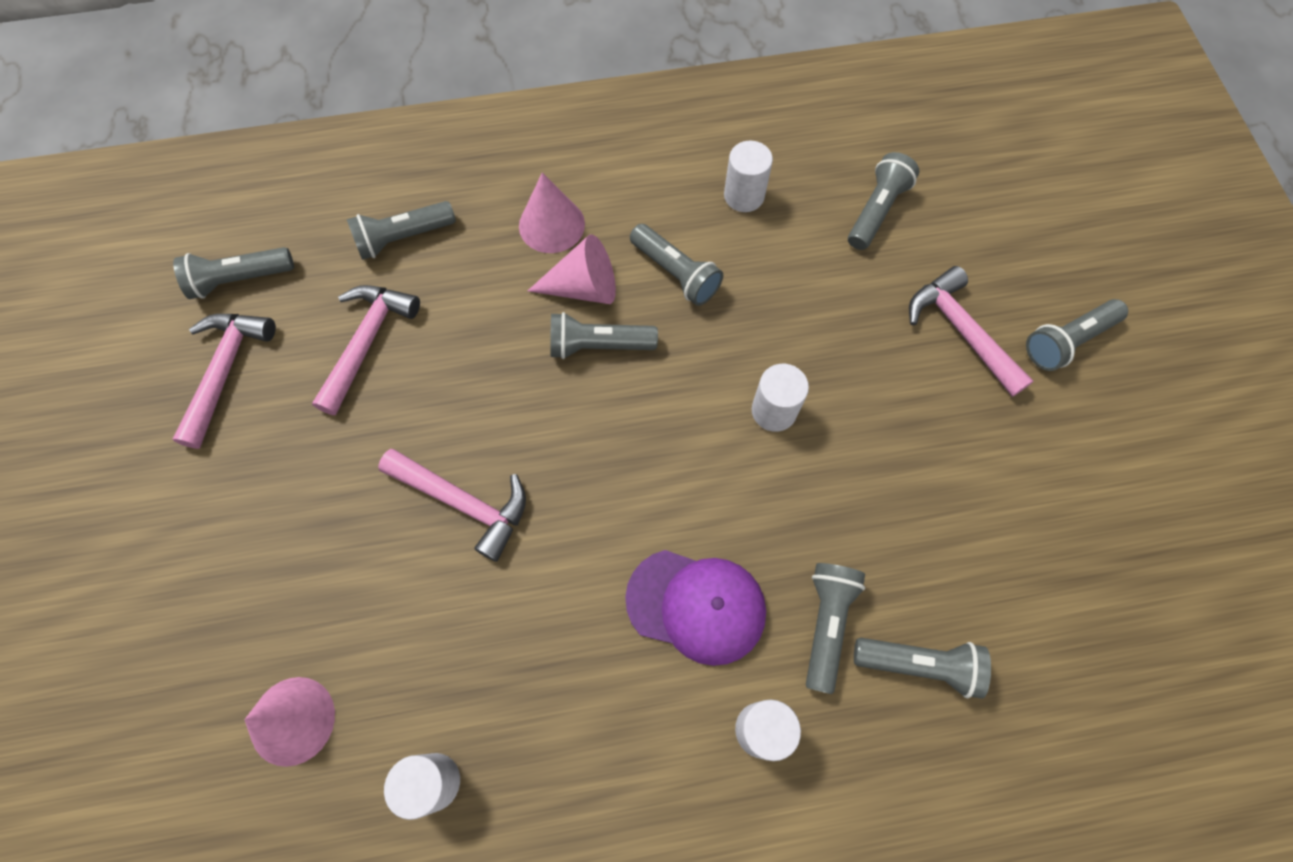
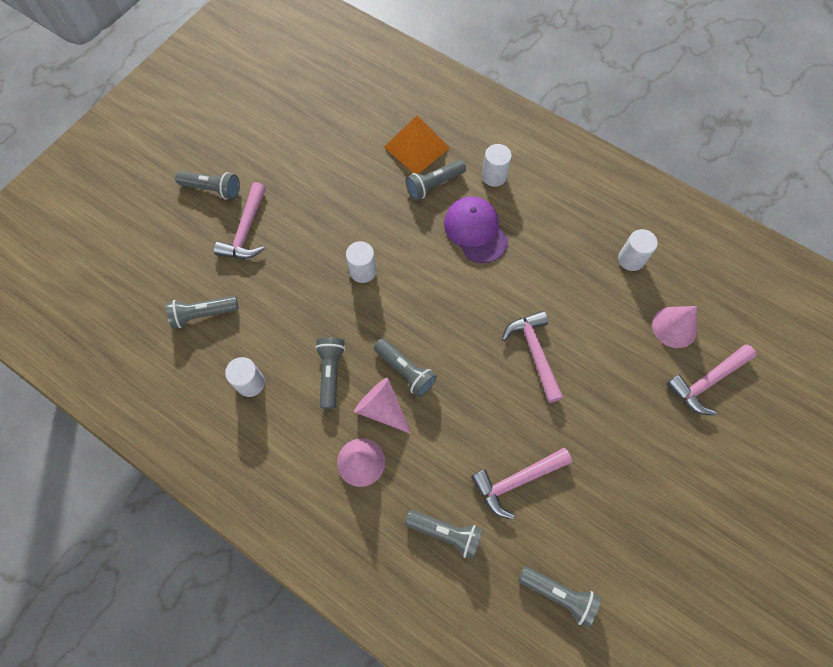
camera: 135 degrees left, 0 degrees up
(225, 370) = (603, 534): pink hammer -> pink hammer (706, 382)
(919, 664) = (416, 147): grey flashlight -> orange pyramid

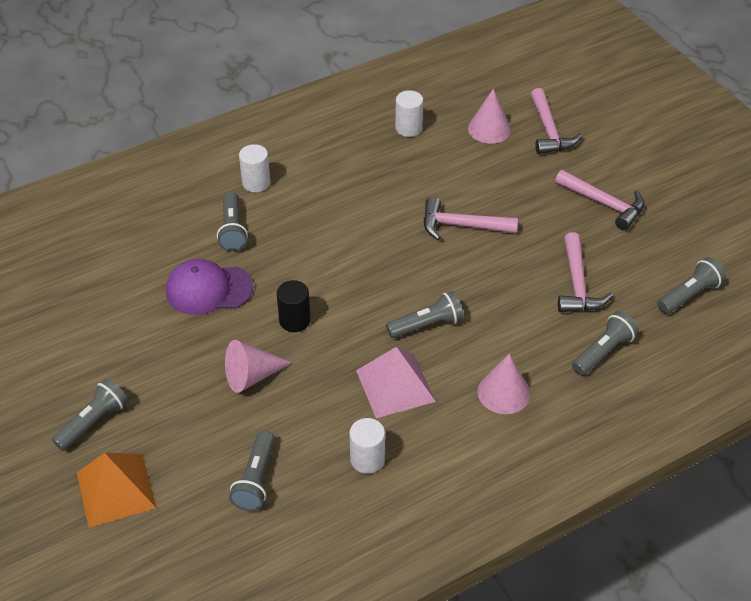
camera: 65 degrees left, 20 degrees down
(246, 231) = (174, 406): pink hammer -> pink hammer (604, 204)
(331, 373) = (395, 385): grey flashlight -> pink pyramid
(362, 271) = (294, 320): white cylinder -> black cylinder
(382, 408) = (456, 357): pink cone -> pink cone (251, 376)
(416, 147) = (177, 227): orange pyramid -> orange pyramid (116, 490)
(475, 231) = (308, 218): purple cap -> purple cap (209, 289)

